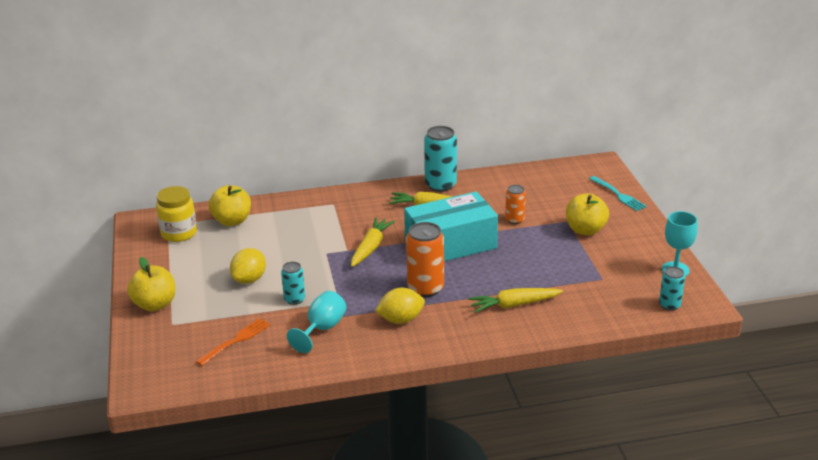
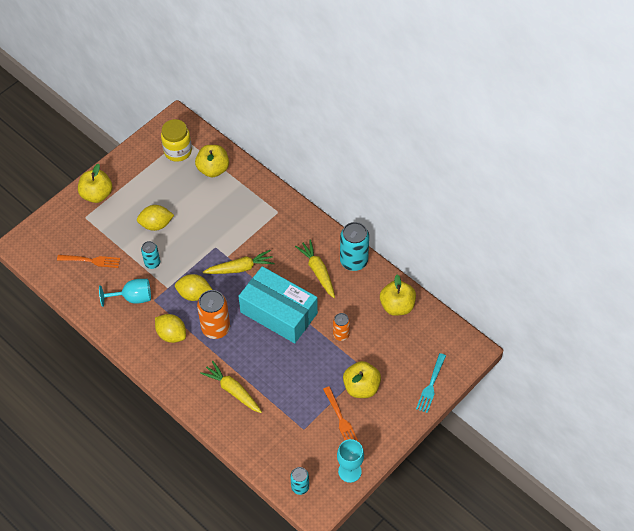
camera: 55 degrees right, 25 degrees up
(367, 286) = (194, 294): none -> yellow lemon
(515, 181) = (397, 306): none -> yellow apple
(609, 253) = (340, 418): none -> orange fork

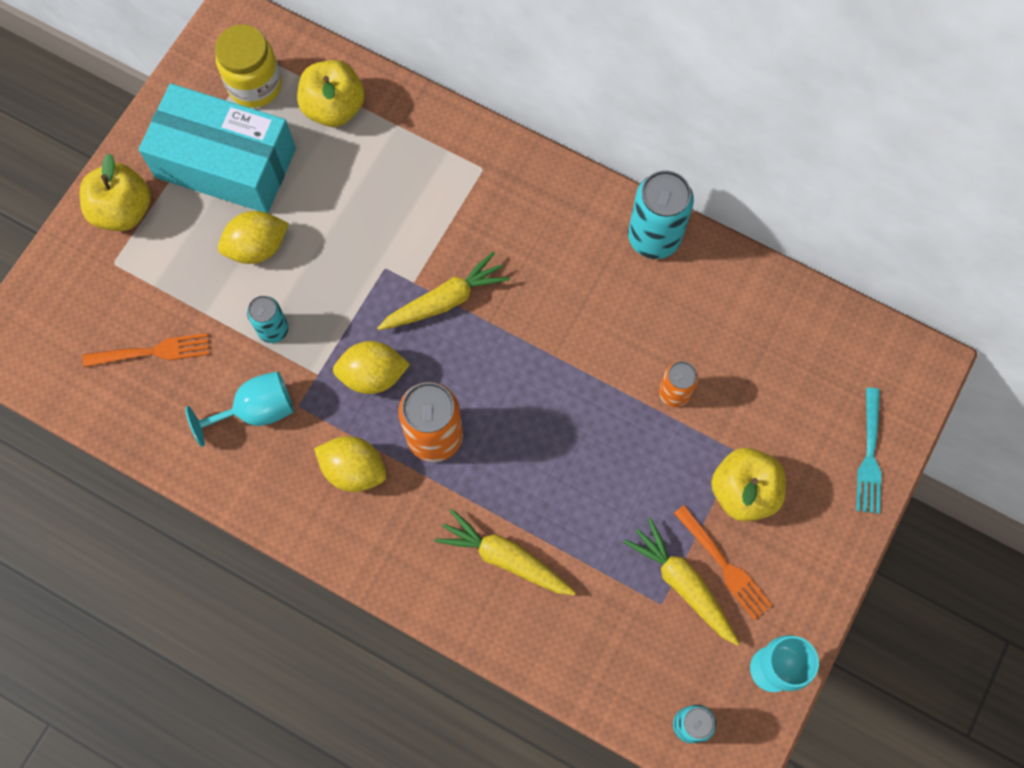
camera: 15 degrees left, 15 degrees up
(278, 313) = (545, 376): turquoise box -> turquoise box (226, 163)
(318, 271) = (593, 273): yellow carrot -> yellow carrot (682, 583)
(397, 306) = (760, 310): yellow apple -> none

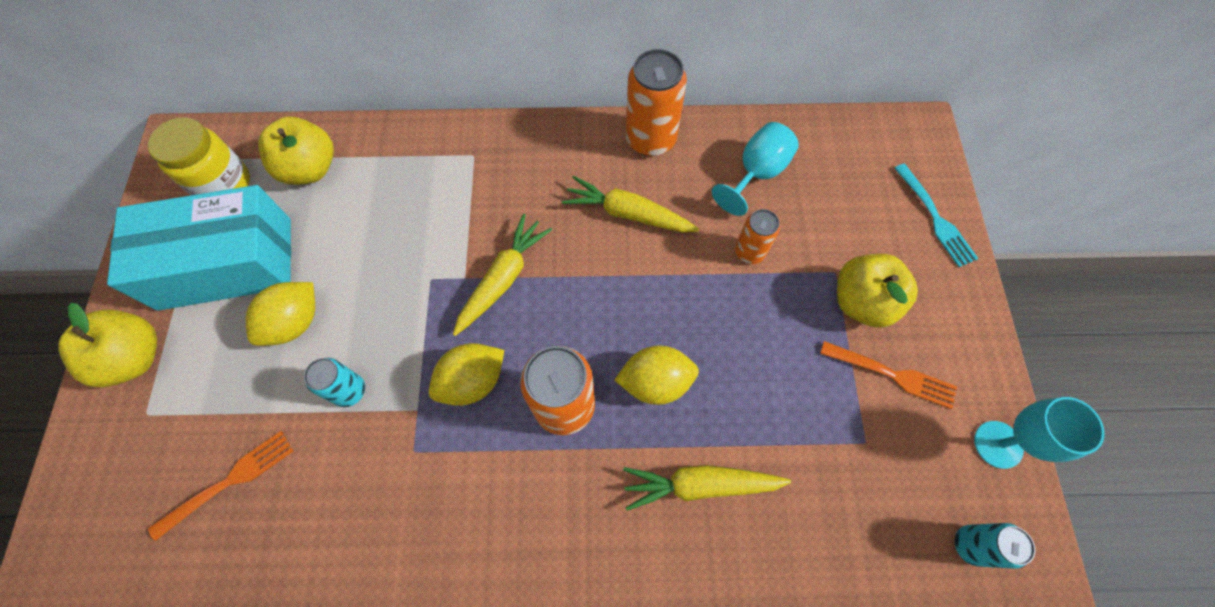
camera: 30 degrees left, 5 degrees down
(256, 411) = (371, 481): turquoise goblet -> turquoise goblet (756, 173)
(354, 470) = (504, 484): yellow lemon -> yellow lemon (655, 382)
(654, 237) = (650, 139): turquoise can -> orange can
(682, 583) = (870, 412): yellow carrot -> yellow carrot (628, 214)

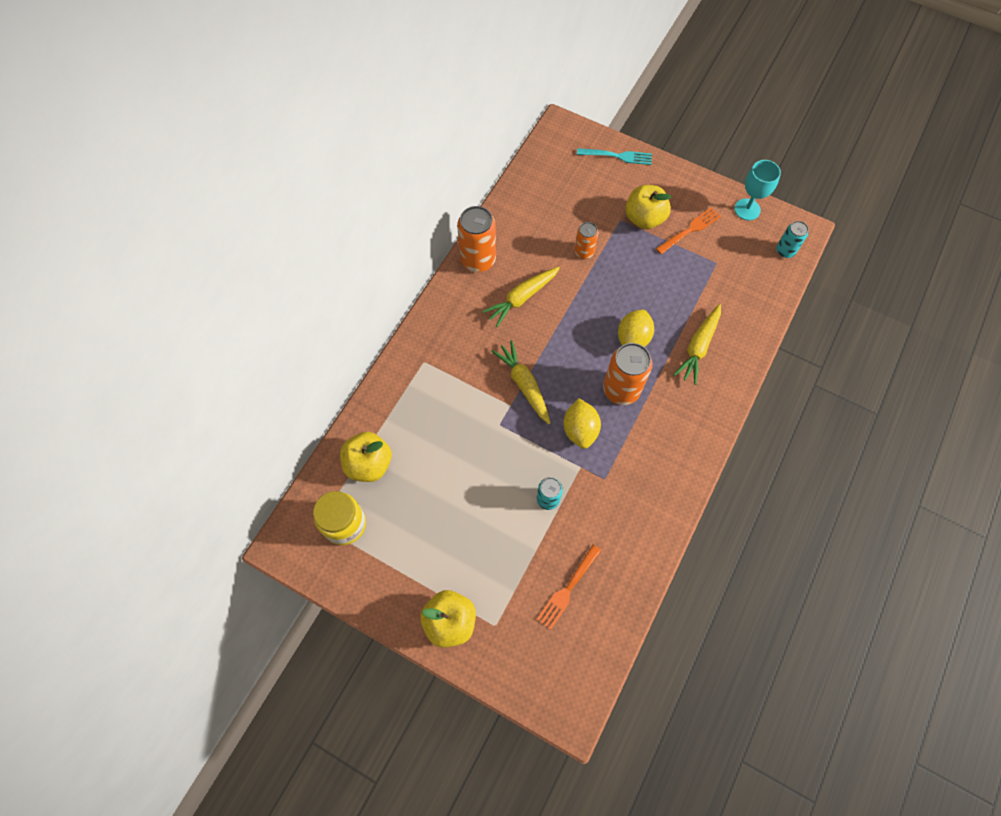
camera: 60 degrees left, 0 degrees up
(226, 263) = (412, 542): turquoise box -> none
(228, 482) = (568, 588): orange fork -> orange fork turned 135 degrees counterclockwise
(295, 323) = (483, 514): yellow lemon -> none
(756, 173) = (537, 220): turquoise goblet -> none

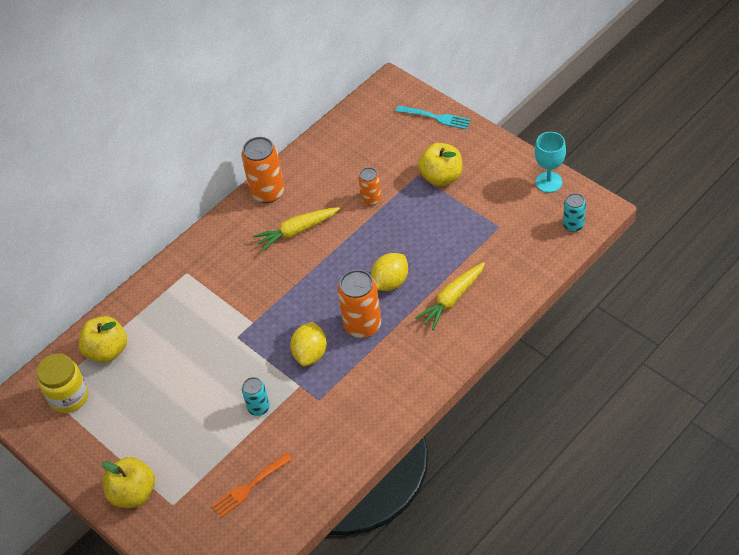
camera: 20 degrees right, 15 degrees down
(524, 384) = (272, 306): yellow carrot -> none
(689, 230) = (483, 193): orange fork -> none

